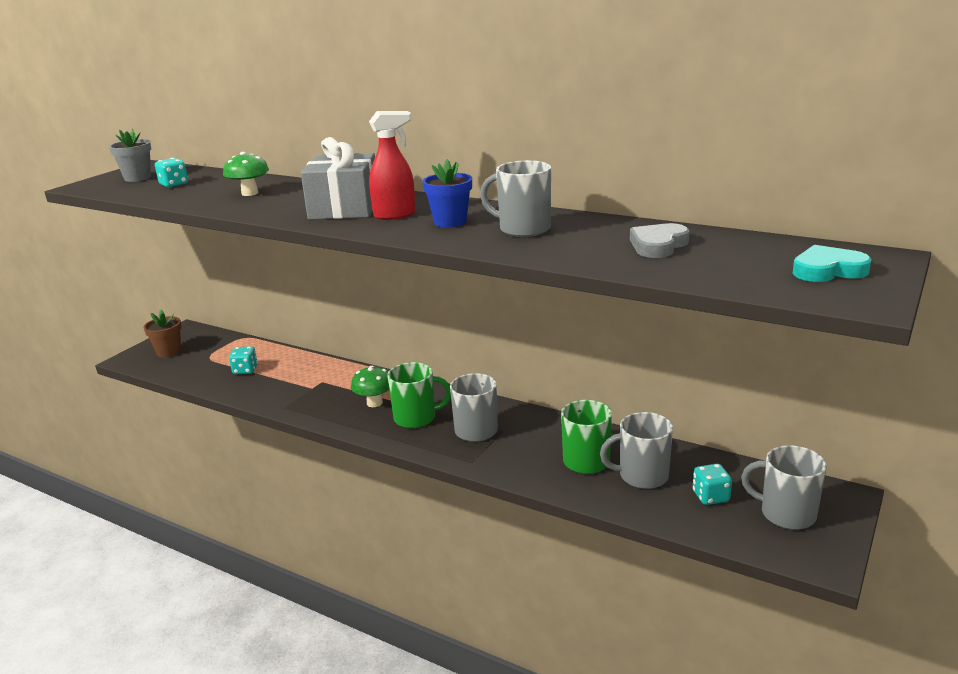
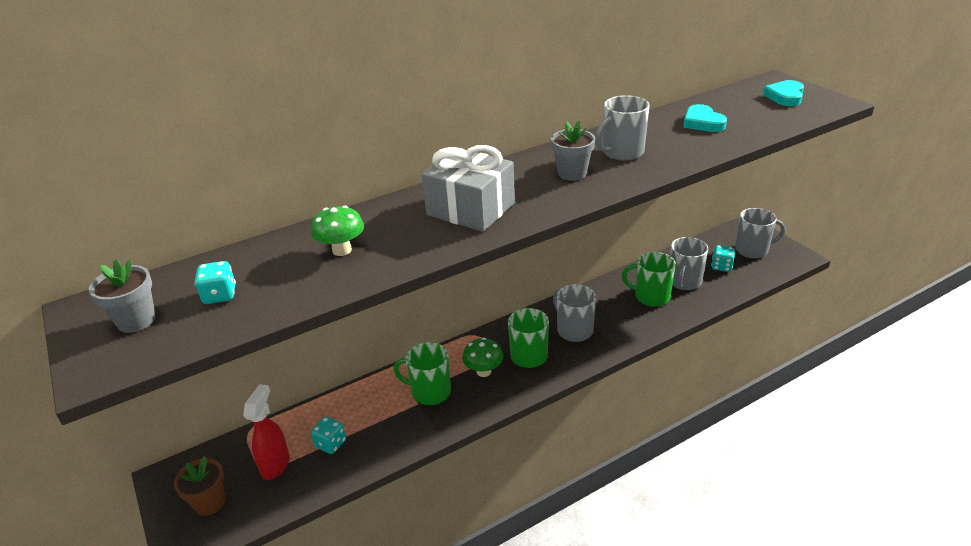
camera: 60 degrees left, 10 degrees up
(330, 388) = (430, 392): none -> green mug
(395, 215) = (524, 191): red spray bottle -> red spray bottle (276, 465)
(450, 222) = (572, 173): blue flower pot -> grey flower pot
(658, 245) = (702, 123): grey heart -> turquoise heart
(786, 514) = (752, 250): grey mug -> grey mug turned 150 degrees counterclockwise

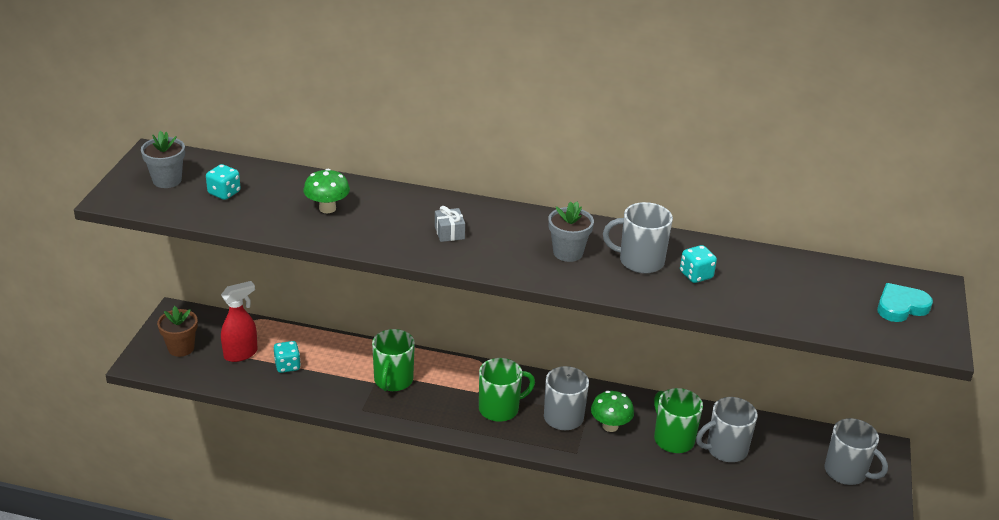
camera: 40 degrees right, 0 degrees up
(430, 392) = (393, 380): green mug -> green mug turned 135 degrees counterclockwise
(470, 209) = (449, 232): grey gift -> grey gift, size x0.43
(483, 371) = (449, 395): green mushroom -> green mushroom (610, 426)
(702, 123) = (763, 280): turquoise heart -> none
(721, 266) = (786, 463): turquoise dice -> turquoise dice (696, 275)

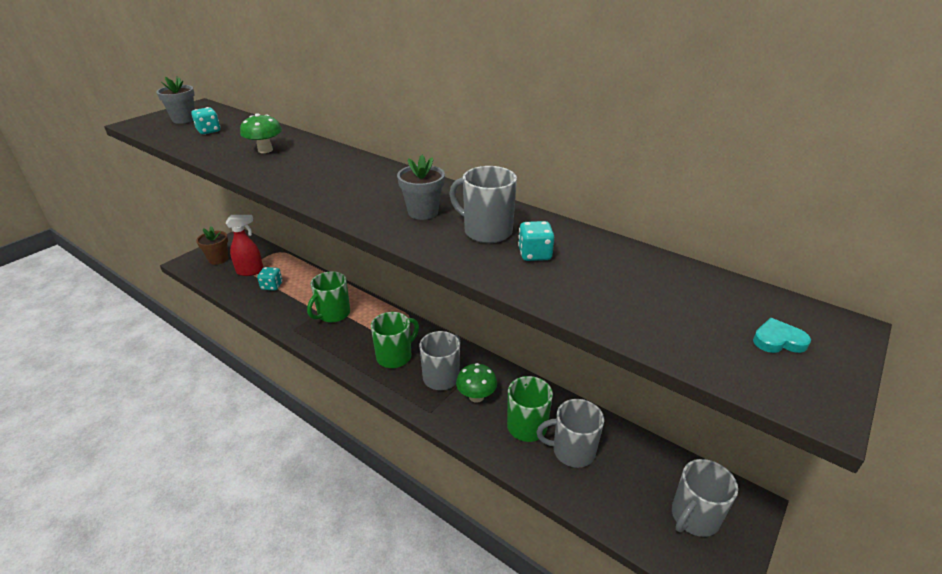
camera: 25 degrees right, 0 degrees up
(449, 232) = (337, 180): grey gift -> none
(500, 409) = (395, 356): green mug -> green mug turned 45 degrees counterclockwise
(846, 472) = (694, 517): grey mug -> grey mug turned 75 degrees clockwise
(901, 307) = (778, 340): turquoise heart -> turquoise heart, size x0.66

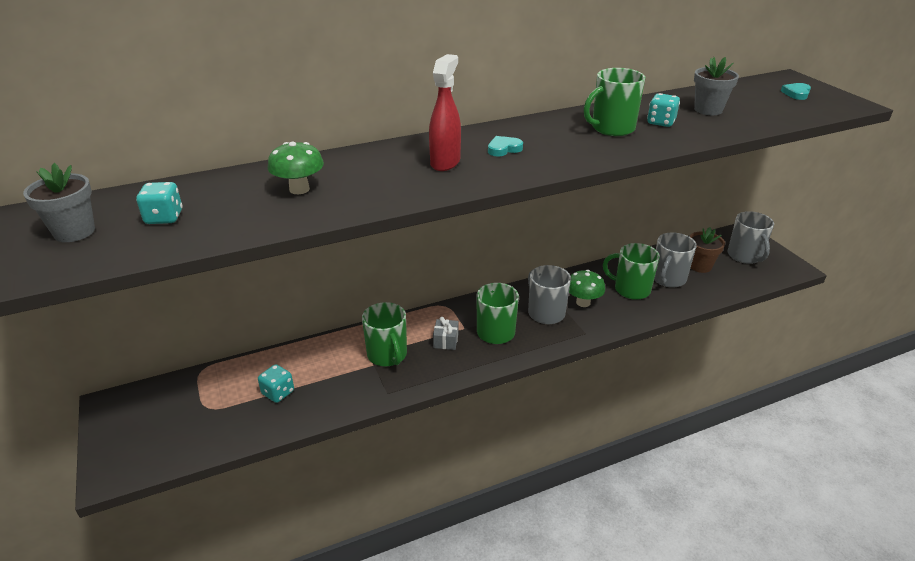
camera: 60 degrees left, 0 degrees up
(218, 259) = (146, 434): brown flower pot -> brown flower pot (700, 266)
(250, 271) = (219, 406): red spray bottle -> red spray bottle (445, 162)
(366, 334) = (446, 341): none -> grey gift
(388, 194) = (504, 149): none -> turquoise heart
(423, 212) = (555, 142): grey flower pot -> grey flower pot (708, 110)
(486, 231) = (612, 128): grey mug -> green mug

